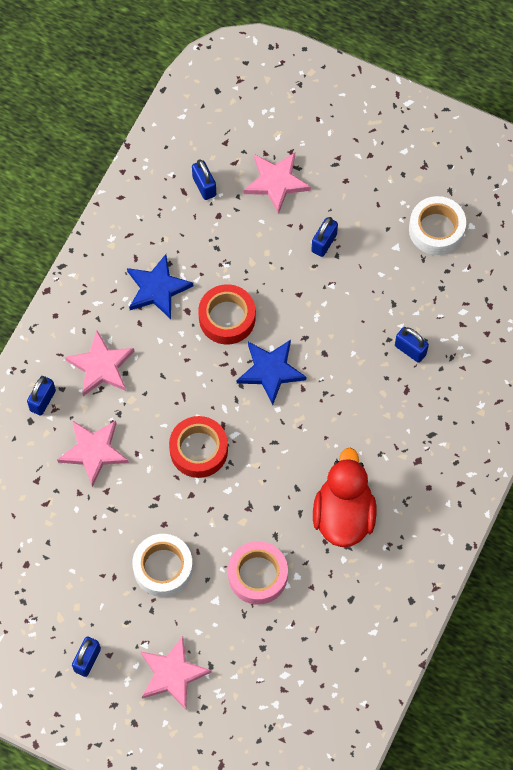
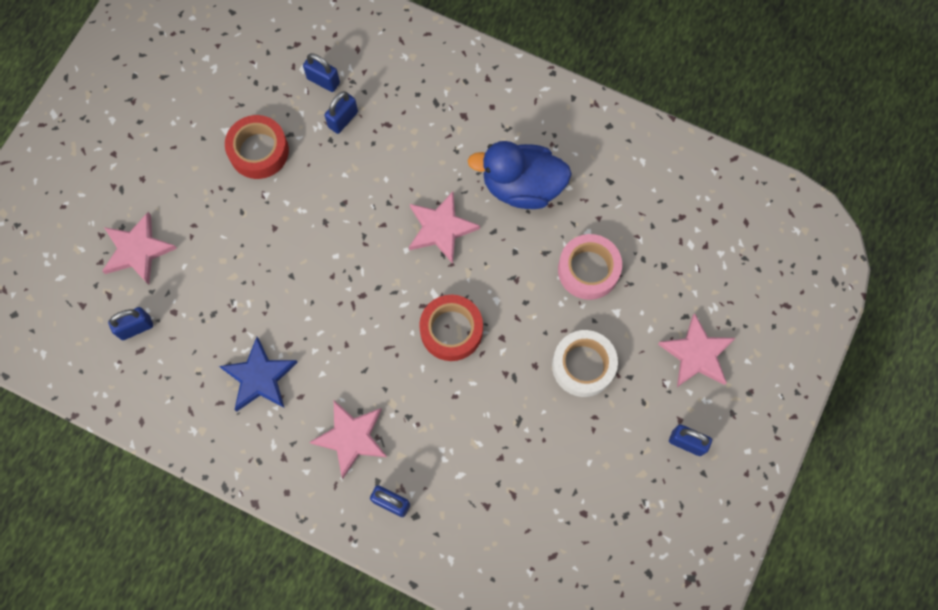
camera: 90 degrees left, 5 degrees up
(93, 451) = (452, 443): pink star -> pink star (441, 228)
(227, 318) = (299, 302): red tape -> red tape (259, 151)
(270, 371) = (362, 257): blue star -> none
(324, 243) = (215, 201): blue padlock -> blue padlock (323, 81)
(343, 515) = (522, 186): red duck -> blue duck
(436, 229) = (207, 91): white tape -> none

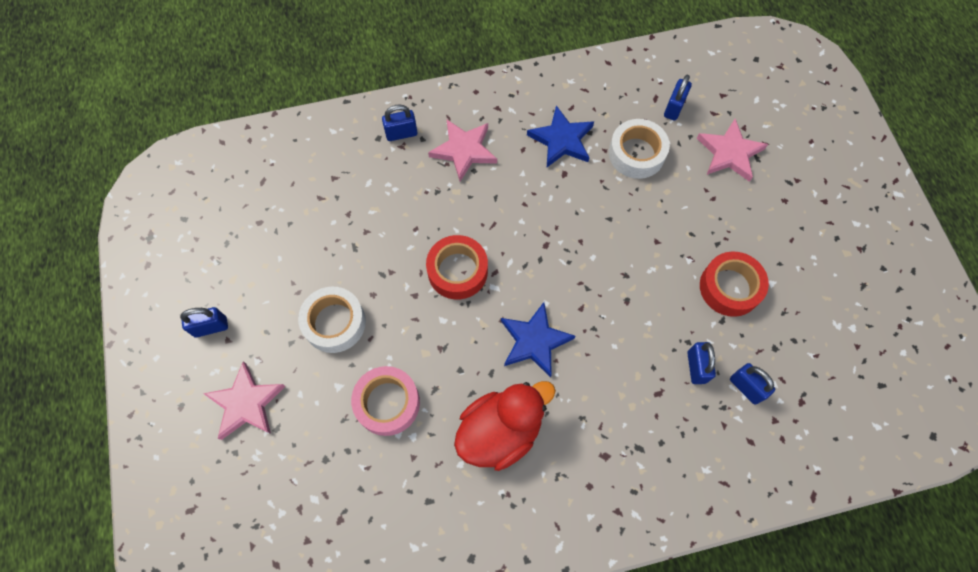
camera: 140 degrees right, 5 degrees down
(211, 312) = (636, 154): none -> white tape
(323, 81) = (746, 387): blue padlock -> blue padlock turned 60 degrees clockwise
(441, 228) = (534, 341): pink star -> blue star
(522, 186) = (500, 431): blue duck -> red duck

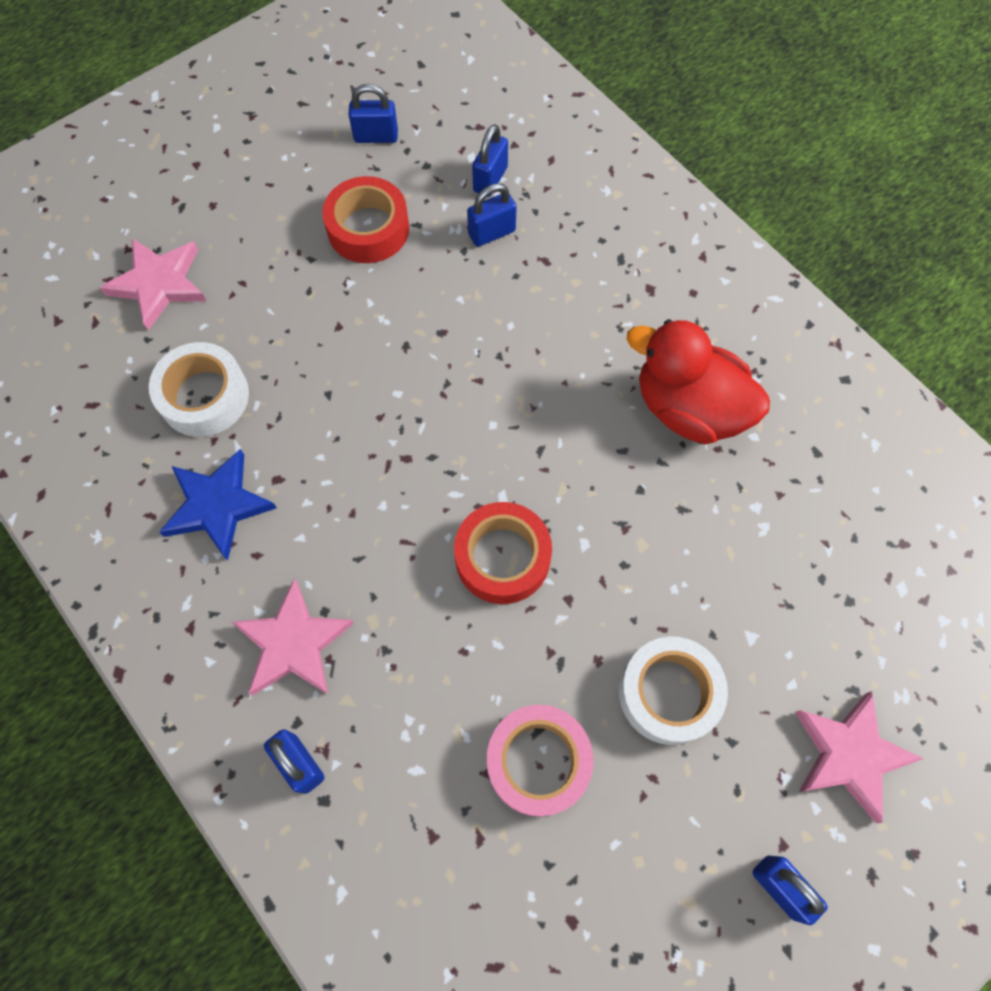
camera: 115 degrees left, 0 degrees up
(387, 403) = (734, 559): pink tape -> pink tape (538, 761)
(534, 341) = (552, 417): blue star -> none
(674, 108) = (103, 374): blue padlock -> blue padlock (376, 136)

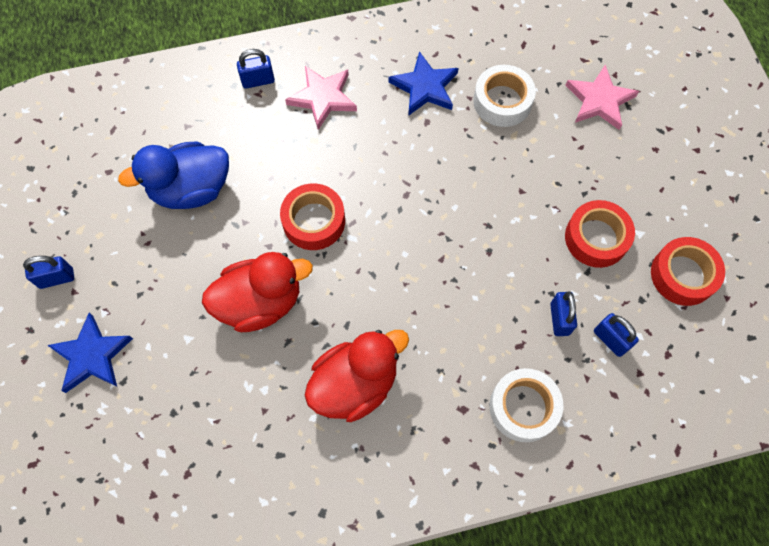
camera: 115 degrees right, 0 degrees up
(376, 136) = (683, 275): blue padlock -> red tape
(538, 761) = (191, 189): pink tape -> blue duck
(652, 568) = (260, 302): none -> red duck
(668, 693) = (185, 274): white tape -> white tape (523, 407)
(850, 755) = (92, 356): pink star -> blue star

